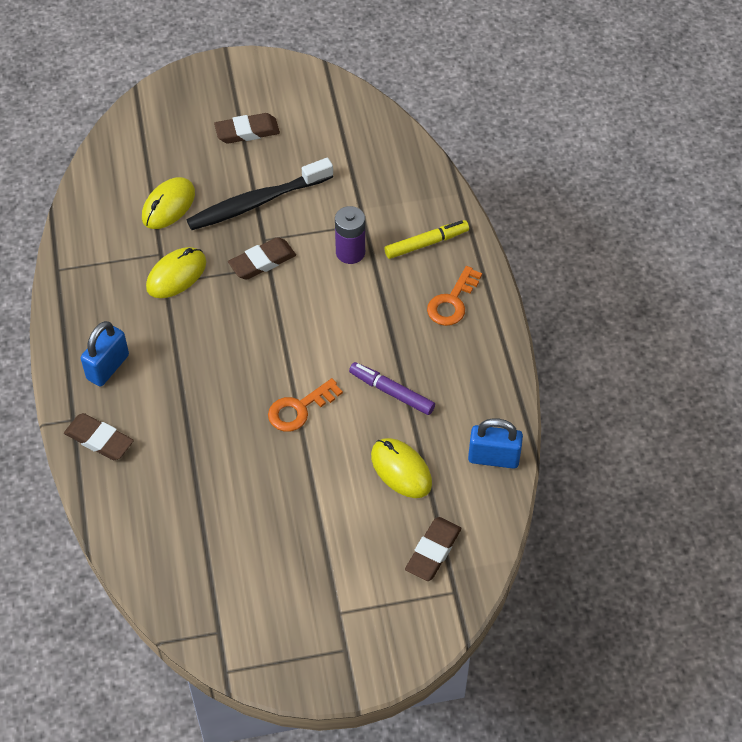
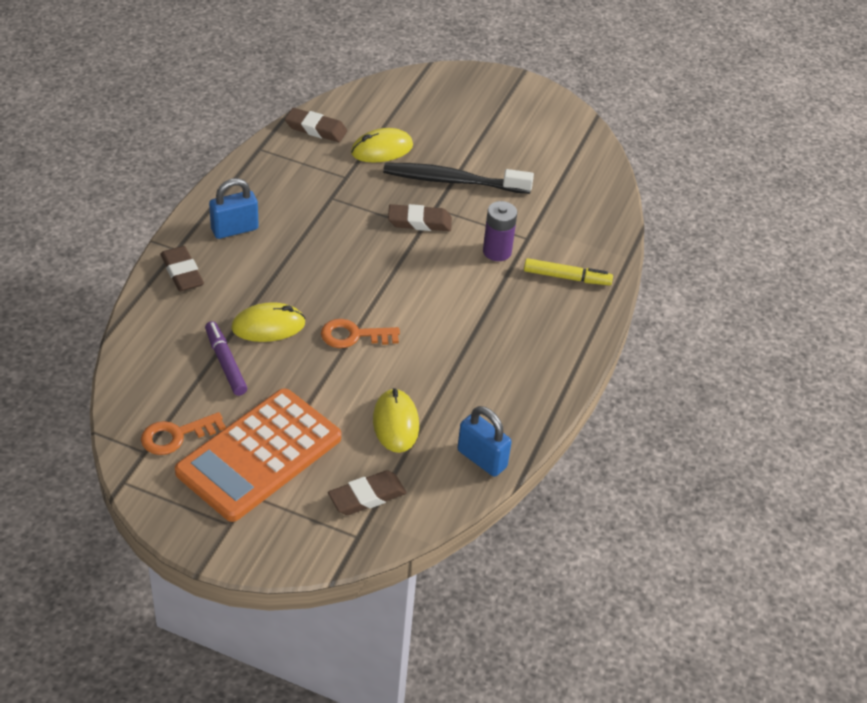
camera: 30 degrees right, 10 degrees down
(176, 275) = (344, 197): yellow mouse -> yellow mouse (268, 326)
(247, 132) = (489, 131): brown eraser -> brown eraser (316, 129)
(316, 572) = (259, 455): none -> orange calculator
(392, 392) = (440, 365): purple marker -> purple marker (225, 363)
(452, 302) = (550, 329): orange key -> orange key (176, 436)

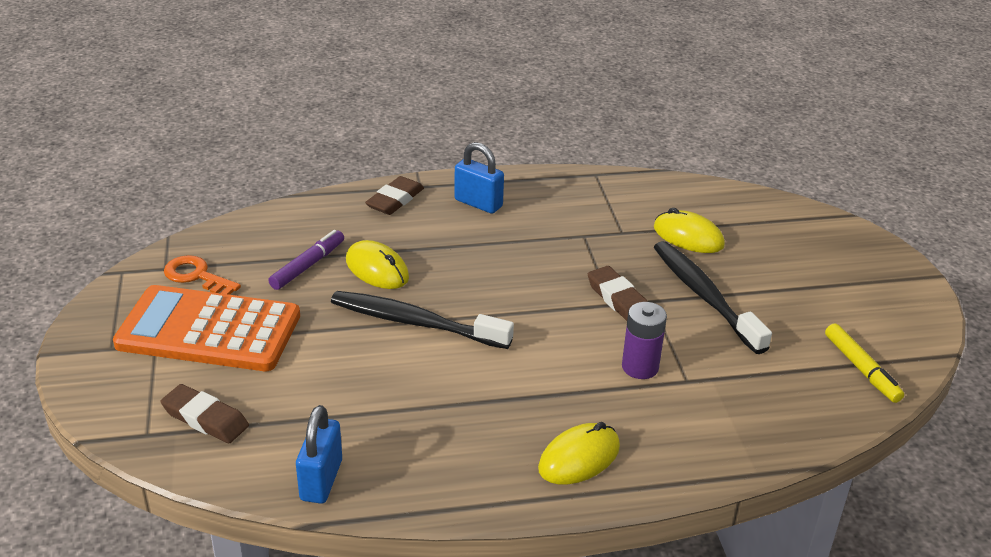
camera: 60 degrees right, 10 degrees down
(316, 129) = (662, 191): brown eraser -> none
(353, 335) = (415, 322): orange key -> black toothbrush
(395, 423) = (321, 397): yellow mouse -> yellow mouse (579, 458)
(567, 277) = (663, 435): yellow marker -> yellow marker (861, 369)

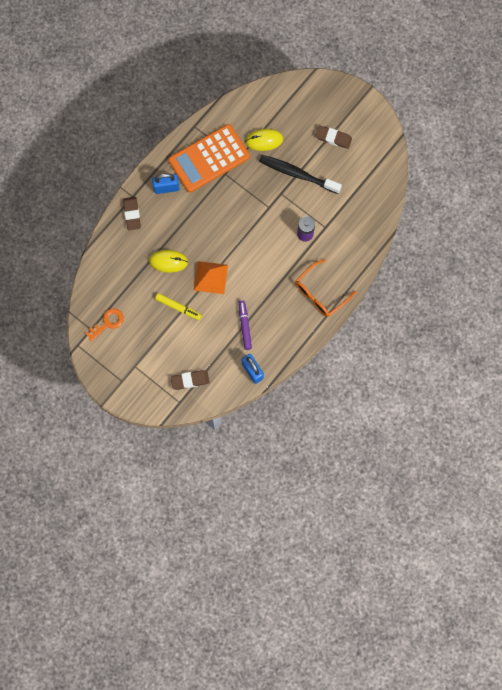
camera: 40 degrees left, 40 degrees up
(196, 276) = (107, 323): orange key -> orange key turned 150 degrees clockwise
(209, 330) = (144, 344): orange calculator -> orange calculator (209, 158)
(308, 266) = (141, 282): purple marker -> purple marker (245, 326)
(415, 322) = (210, 277): black toothbrush -> orange pyramid
(579, 458) = (320, 293): yellow mouse -> orange glasses
(618, 299) = (269, 202): brown eraser -> brown eraser (333, 138)
(861, 369) = (376, 171): yellow marker -> yellow marker (178, 308)

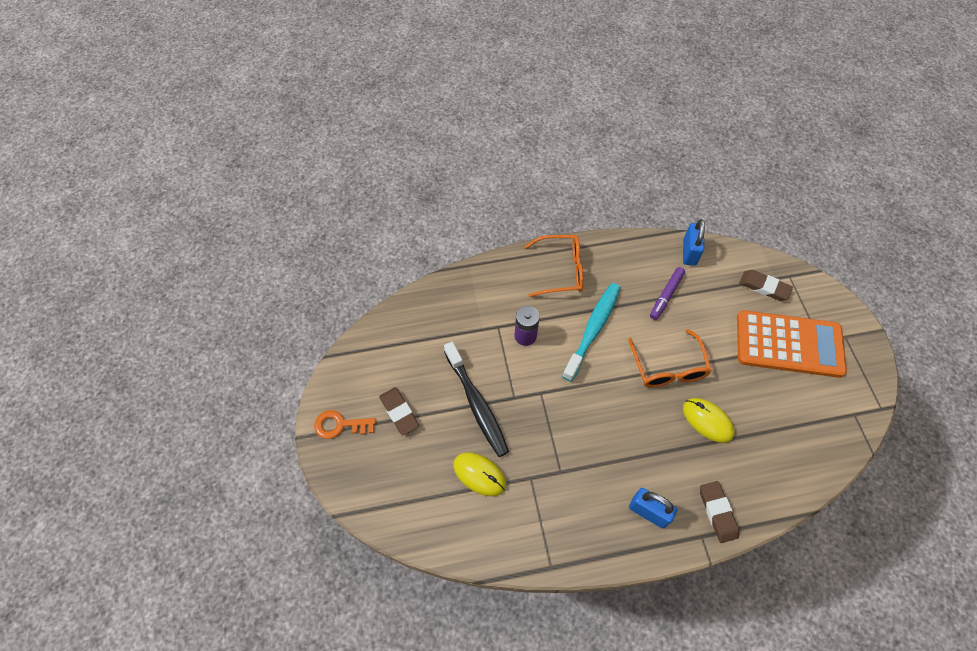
camera: 140 degrees left, 15 degrees down
(107, 323) = (828, 406): orange key -> orange key (340, 425)
(132, 214) = (717, 512): brown eraser -> brown eraser turned 45 degrees counterclockwise
(178, 308) = (729, 363): yellow marker -> none
(209, 158) = (565, 506): orange calculator -> orange calculator (789, 344)
(210, 277) = (668, 368): orange pyramid -> orange glasses
(270, 268) = (593, 329): none -> turquoise toothbrush

